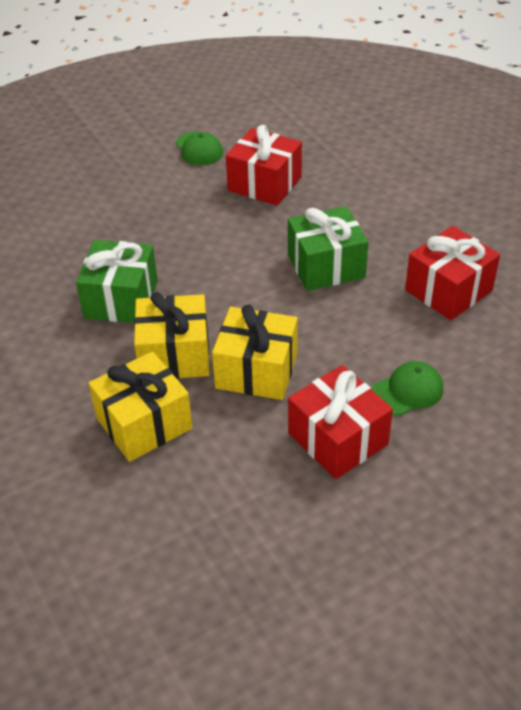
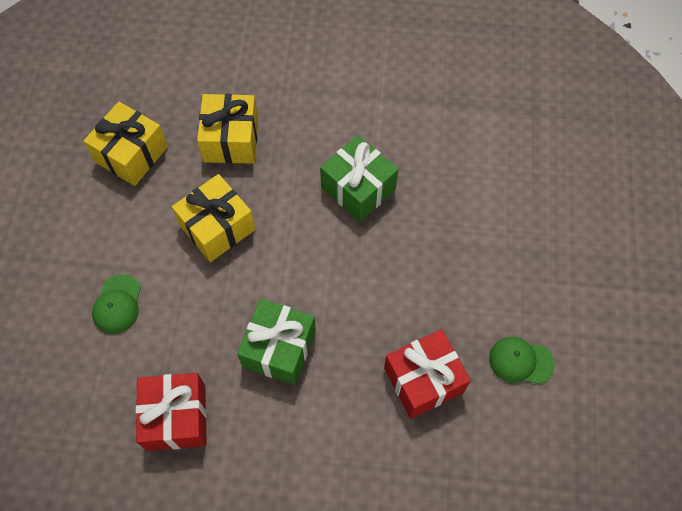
camera: 125 degrees right, 20 degrees up
(174, 355) = (274, 189): yellow gift -> yellow gift (131, 154)
(338, 439) = (122, 234): red gift -> none

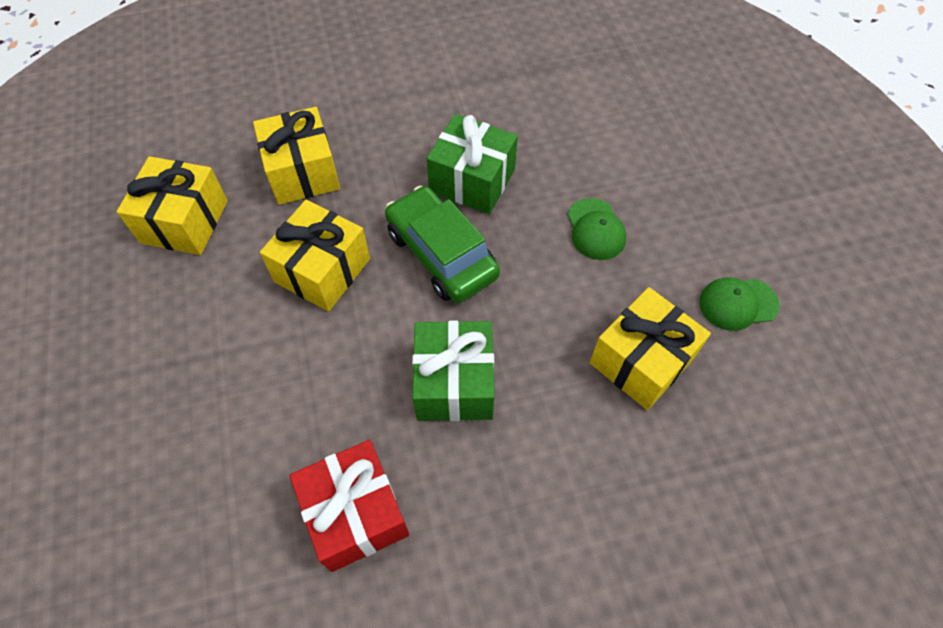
camera: 20 degrees left, 5 degrees down
(117, 304) = (226, 399): green cap -> green cap (595, 229)
(310, 243) = (441, 254): none -> green car
(423, 380) = (641, 361): red gift -> yellow gift

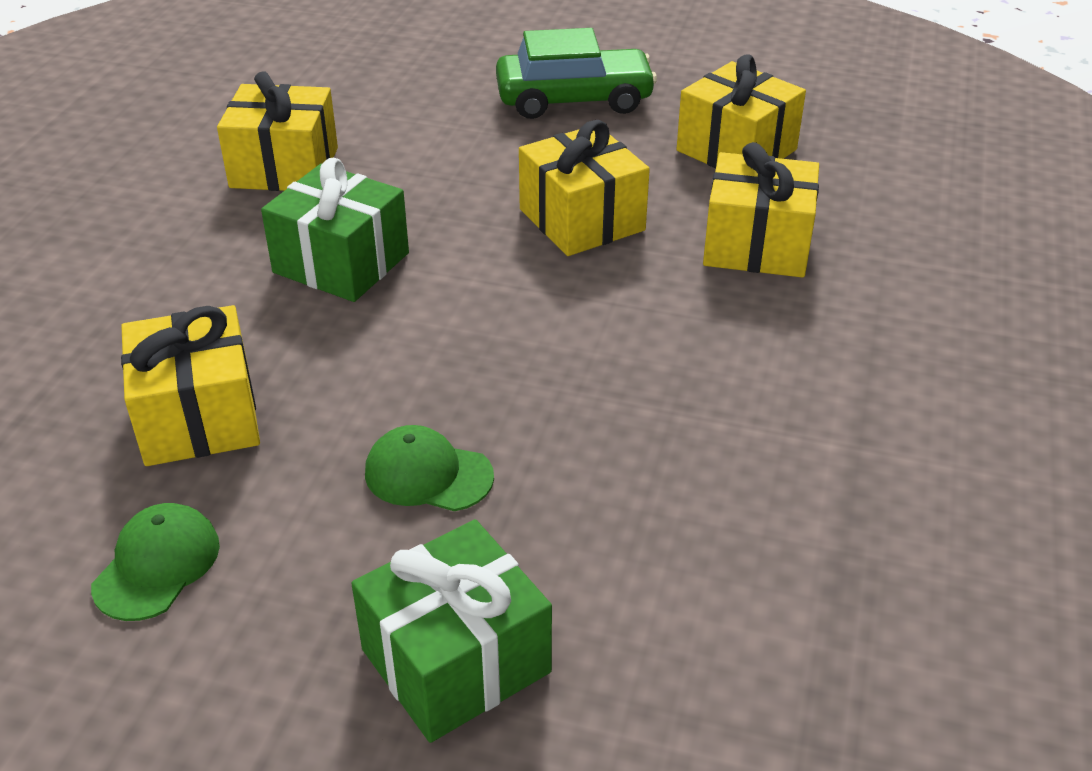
camera: 120 degrees right, 20 degrees down
(356, 513) = (284, 167): red gift -> yellow gift
(441, 254) = (522, 313): green car -> green car (574, 99)
(472, 180) = (626, 386): green gift -> green gift (456, 660)

